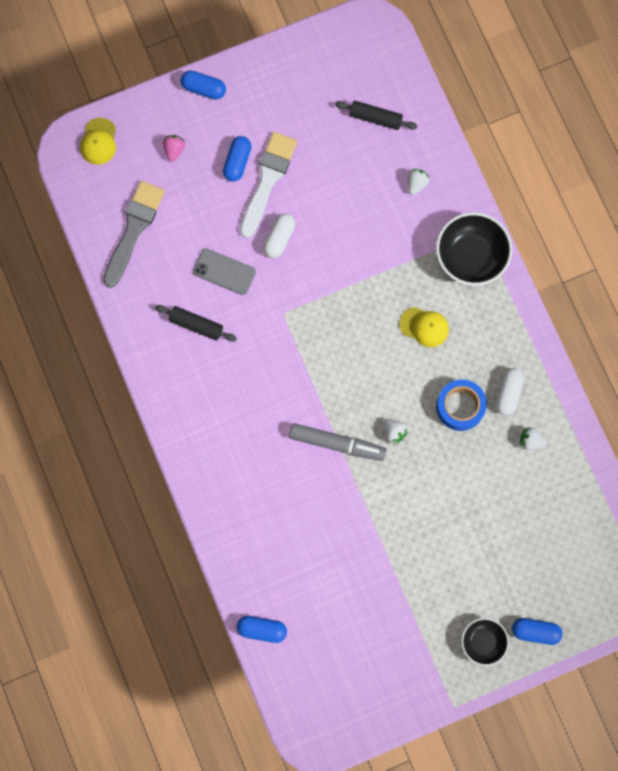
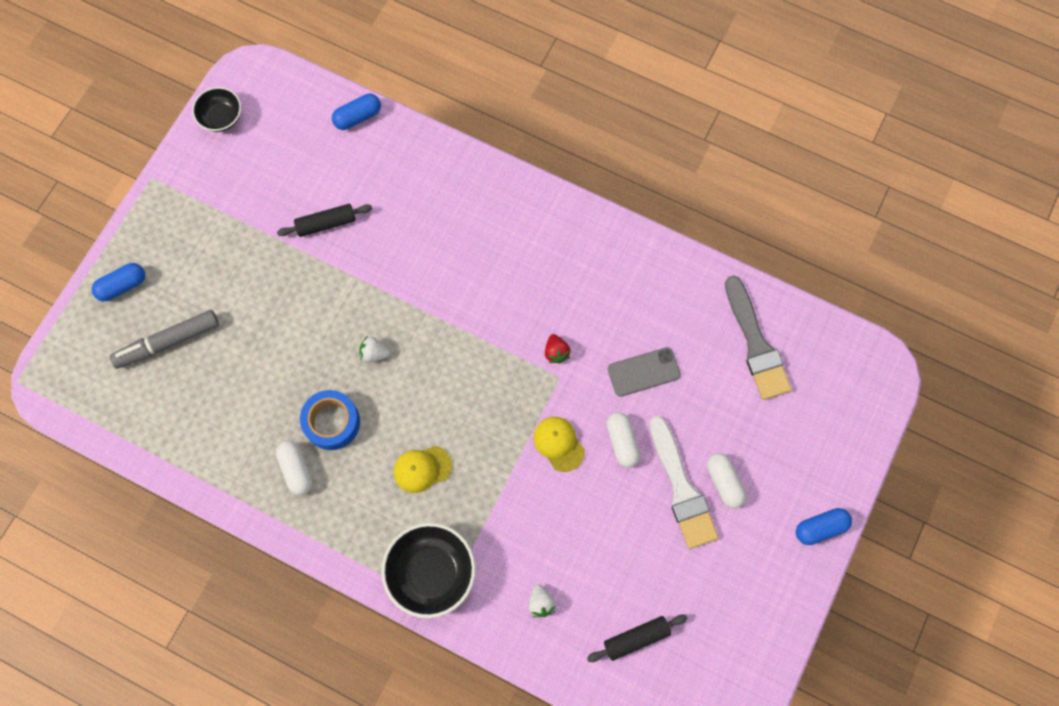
camera: 140 degrees right, 5 degrees down
(98, 141) = (863, 396): yellow cap -> yellow cap (558, 444)
(174, 150) = (790, 445): pink strawberry -> none
(196, 325) = (625, 307): black rolling pin -> black rolling pin (326, 224)
(237, 162) = (724, 482): blue capsule -> white capsule
(270, 332) = (556, 352): none -> red strawberry
(337, 444) = (416, 305): grey marker -> grey marker (168, 342)
(483, 642) = (163, 244): black bowl -> black bowl (221, 117)
(530, 441) = (243, 443): white strawberry -> none

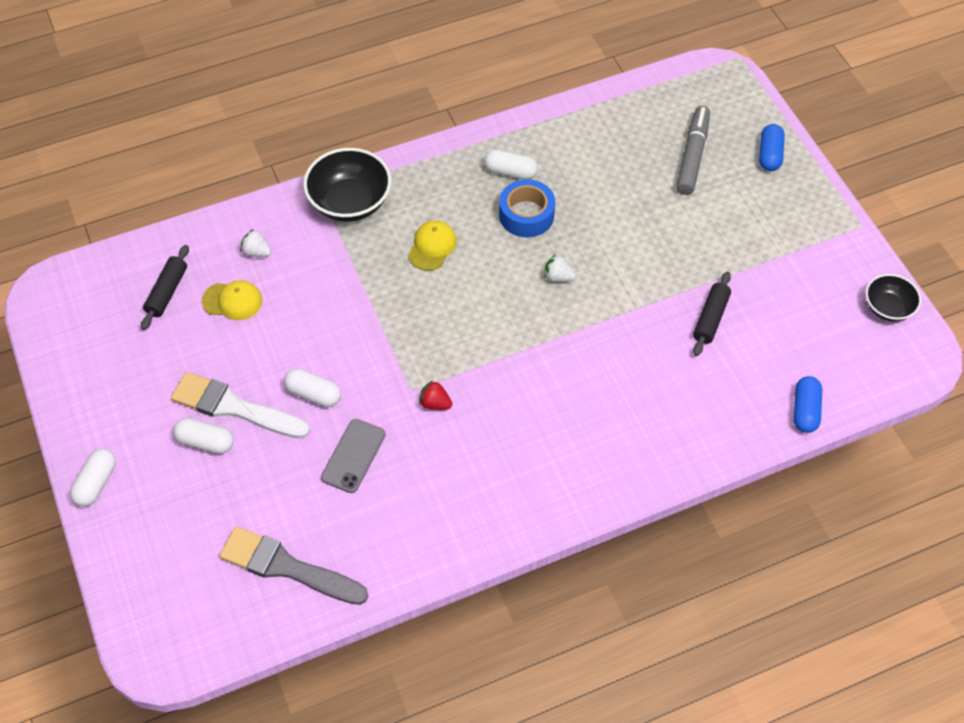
camera: 130 degrees right, 15 degrees down
(374, 353) = (558, 277): white strawberry -> white strawberry turned 120 degrees counterclockwise
(558, 444) = (358, 349): yellow cap -> yellow cap (232, 301)
(820, 528) = (96, 483): blue capsule -> white capsule

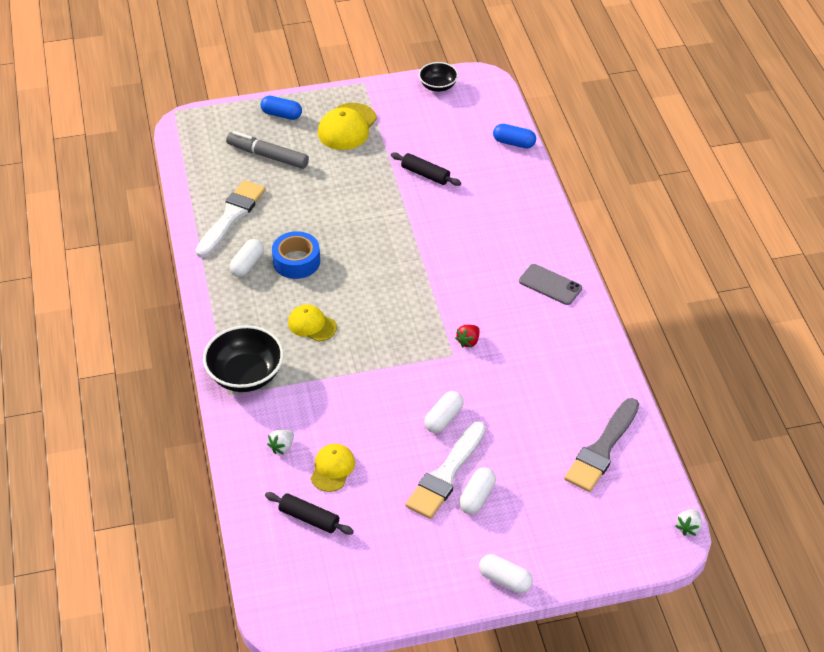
camera: 80 degrees left, 10 degrees down
(353, 456) = (508, 398): grey phone -> grey phone (550, 285)
(558, 277) = (365, 252): white strawberry -> white strawberry (688, 527)
(582, 143) = (231, 216): none -> white brush
(770, 223) = (347, 127): none -> yellow cap

